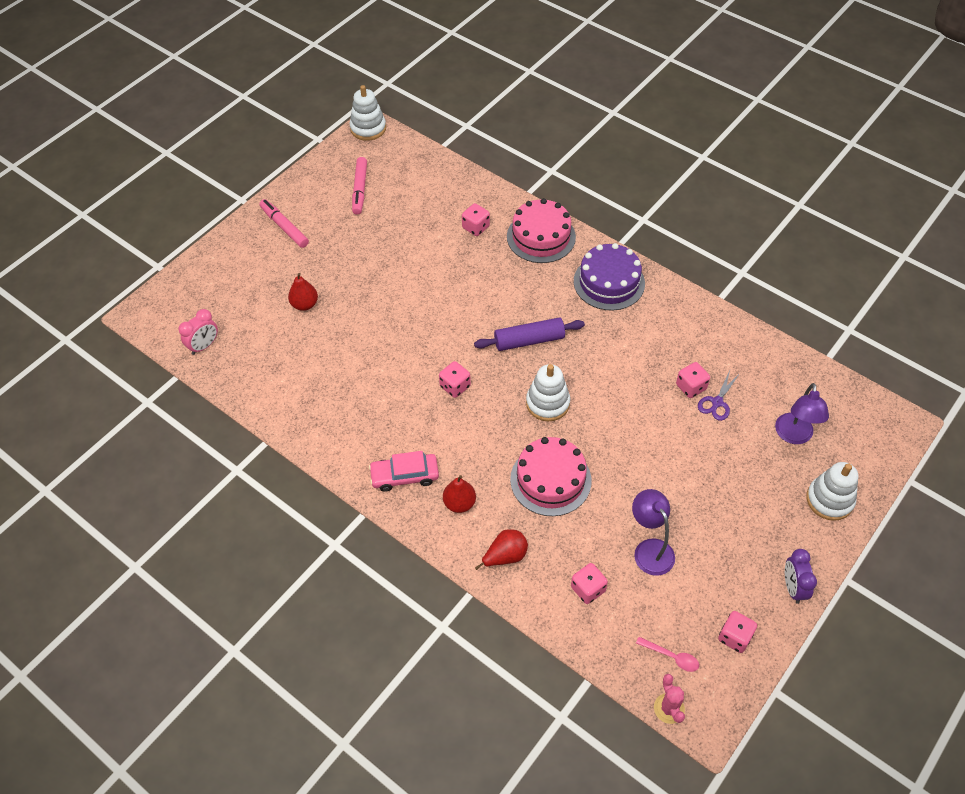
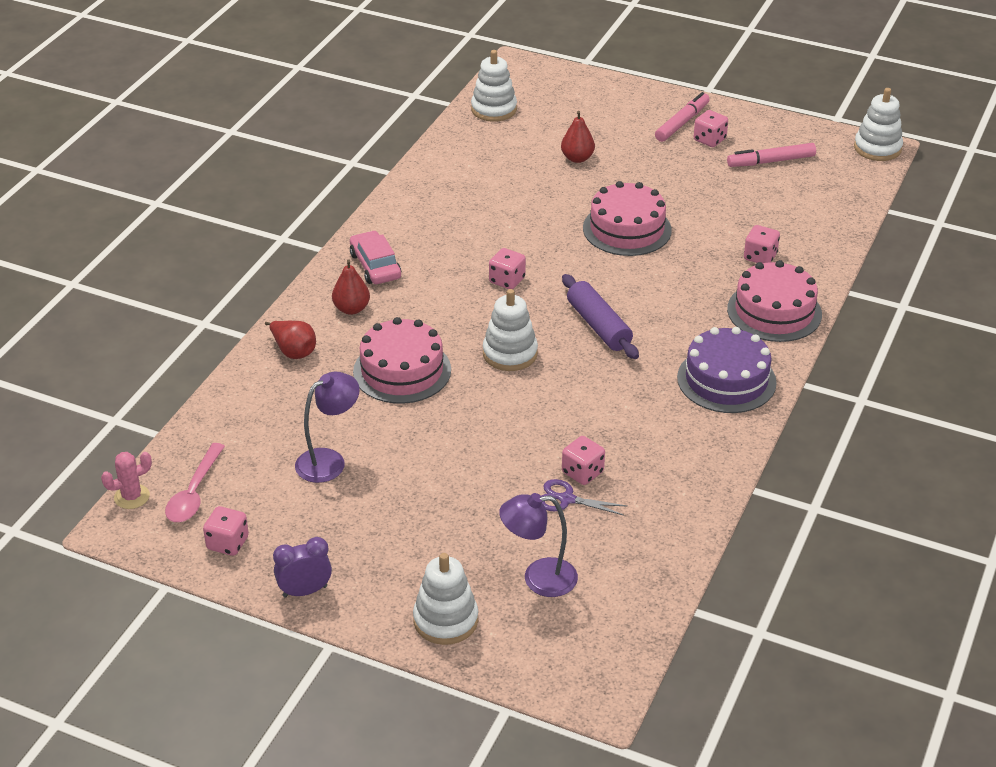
camera: 75 degrees right, 15 degrees down
(204, 346) = (494, 109): pink clock -> white stacking toy
(414, 295) = (627, 229): none -> pink cake
(588, 589) = (266, 418): pink dice -> pink dice (709, 140)
(672, 657) = (194, 493): pink spoon -> pink spoon, size x1.56

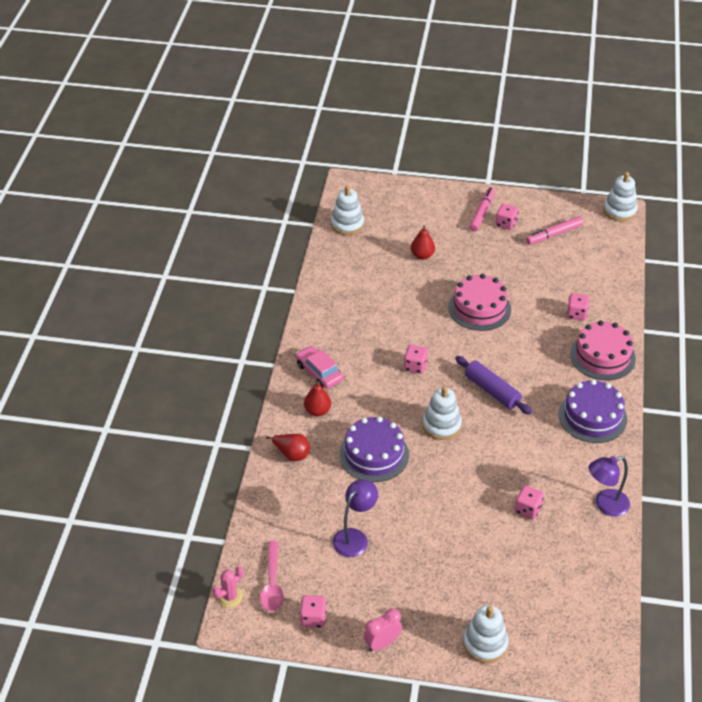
camera: 15 degrees left, 5 degrees up
(305, 591) = (382, 643): purple clock -> pink clock
(402, 371) = (374, 454): pink cake -> purple cake
(538, 578) = (532, 597): purple lamp -> purple lamp (605, 505)
(566, 499) = (525, 532): purple scissors -> none

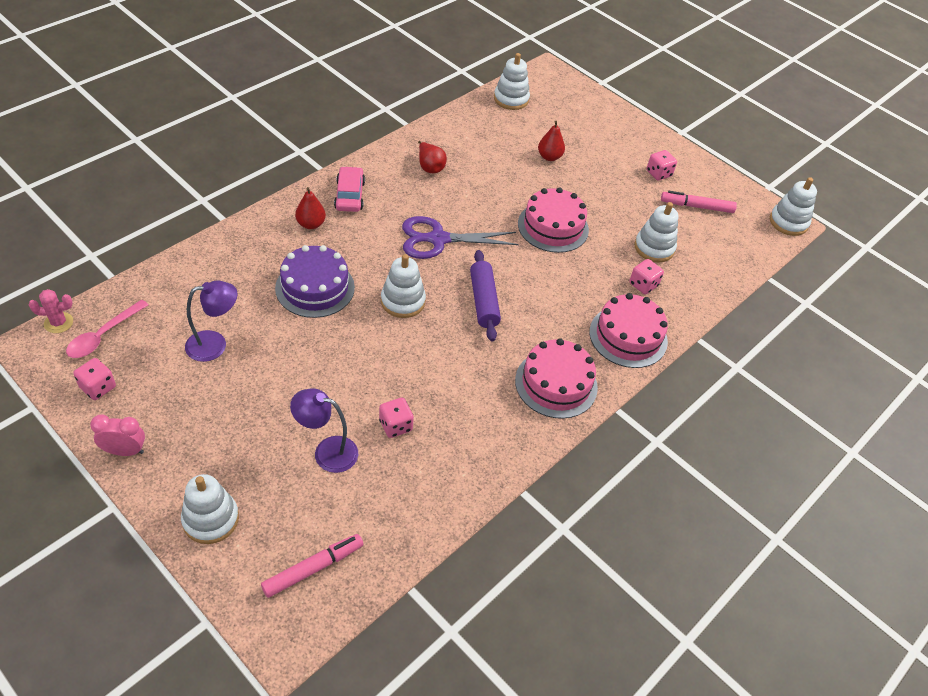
camera: 30 degrees right, 5 degrees up
(292, 454) = (248, 244): red pear -> red pear (430, 167)
(415, 366) = (437, 239): pink dice -> purple scissors
(482, 213) = (645, 153): pink marker -> pink marker (313, 568)
(557, 283) = (654, 248): none -> white stacking toy
(592, 417) = (556, 384): purple cake -> pink cake
(605, 505) = (475, 473): purple lamp -> purple lamp (327, 451)

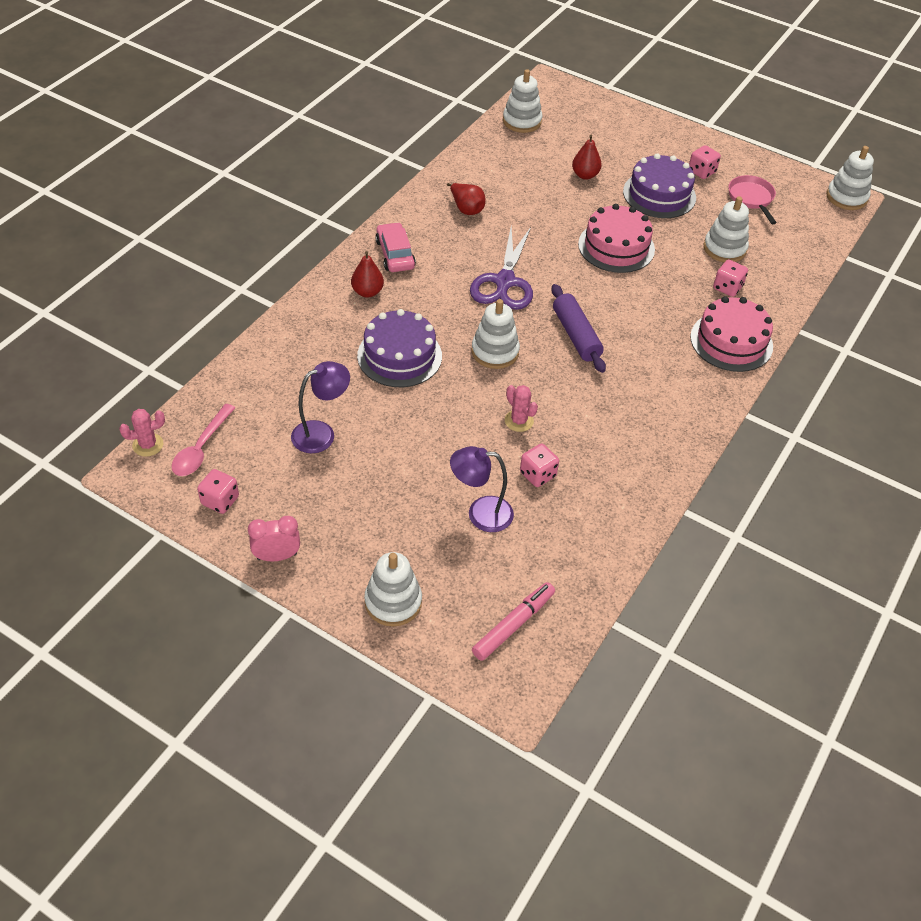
camera: 10 degrees left, 0 degrees up
(398, 370) = (519, 421): none -> pink cactus
(437, 239) = (504, 282): purple scissors -> purple scissors turned 60 degrees counterclockwise
(556, 384) = (678, 402): pink cake -> none
(611, 187) = (659, 194): none -> purple cake
(696, 206) = (751, 198): pink marker -> pink pan

